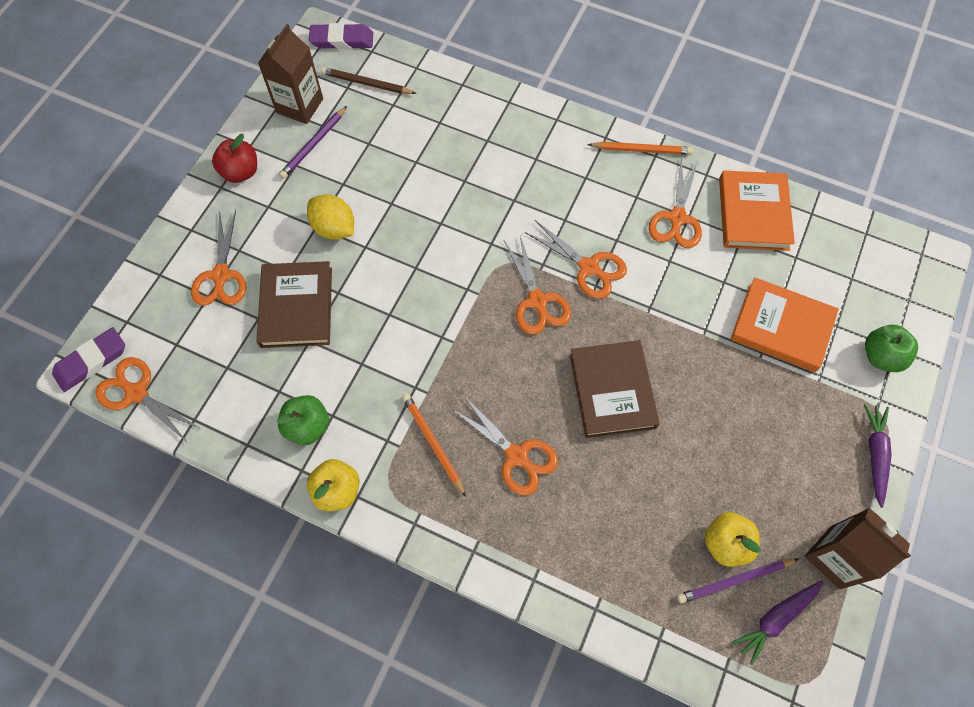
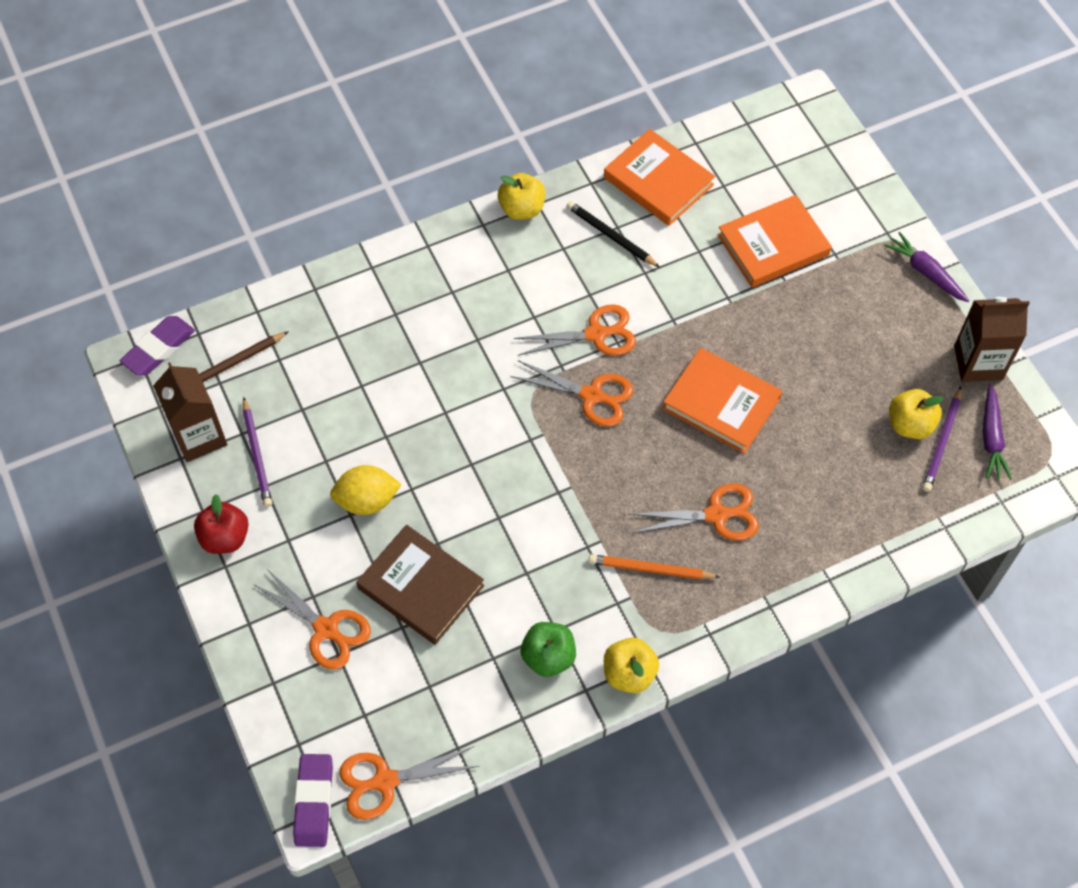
camera: 50 degrees left, 5 degrees down
(612, 391) = (721, 403): brown book -> orange book
(641, 150) = (522, 209): orange pencil -> yellow apple
(677, 218) = (611, 236): orange scissors -> black pencil
(881, 356) = (855, 202): green apple -> none

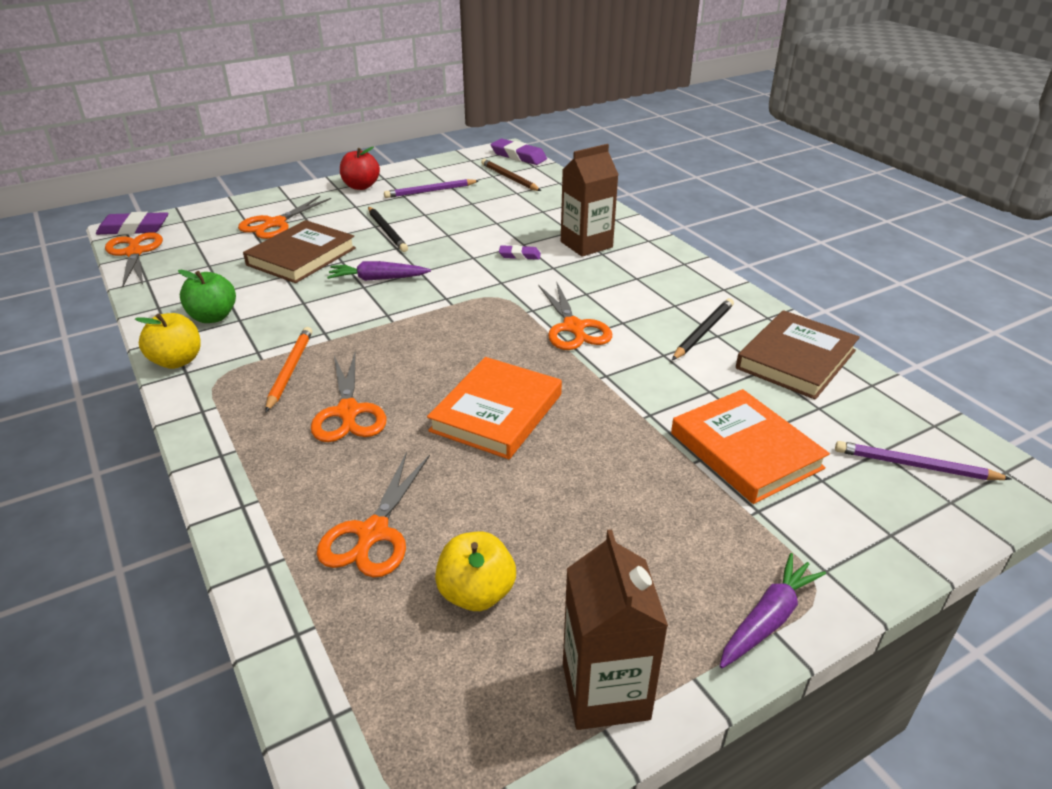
camera: 85 degrees right, 25 degrees down
(199, 436) = (446, 173): brown carton -> brown carton (586, 244)
(367, 500) = (387, 231): yellow lemon -> black pencil
(447, 368) = (519, 255): none -> purple eraser
(522, 209) = (712, 281): yellow apple -> none
(591, 395) = (498, 328): orange scissors -> orange scissors (373, 533)
(658, 181) = (796, 359): orange book -> brown book
(942, 441) = (447, 634): purple pencil -> purple pencil (915, 465)
(991, 438) = (455, 706): purple carrot -> purple carrot (378, 279)

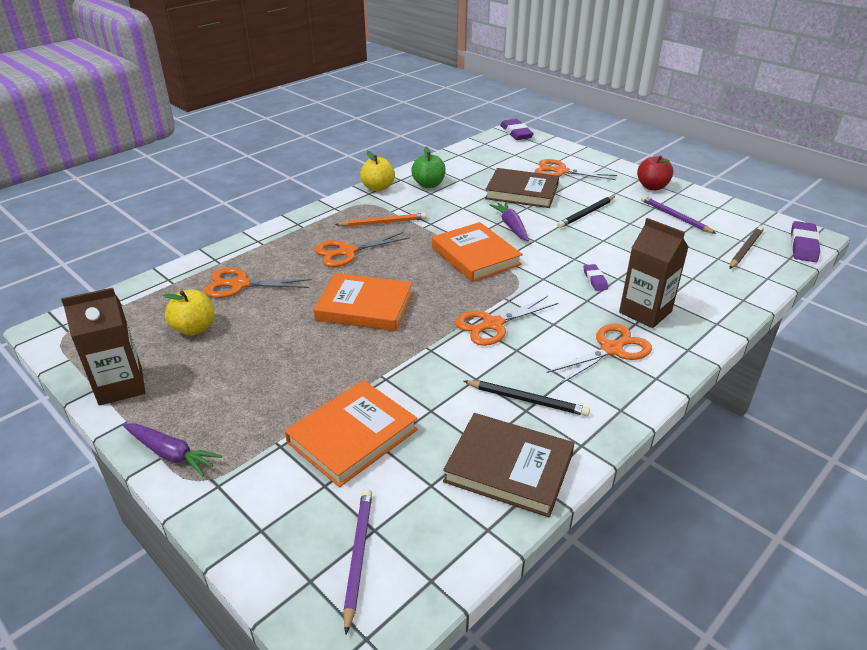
camera: 75 degrees right, 0 degrees up
(134, 253) = (487, 142): orange scissors -> orange scissors (611, 349)
(428, 314) = (475, 256): none -> orange book

